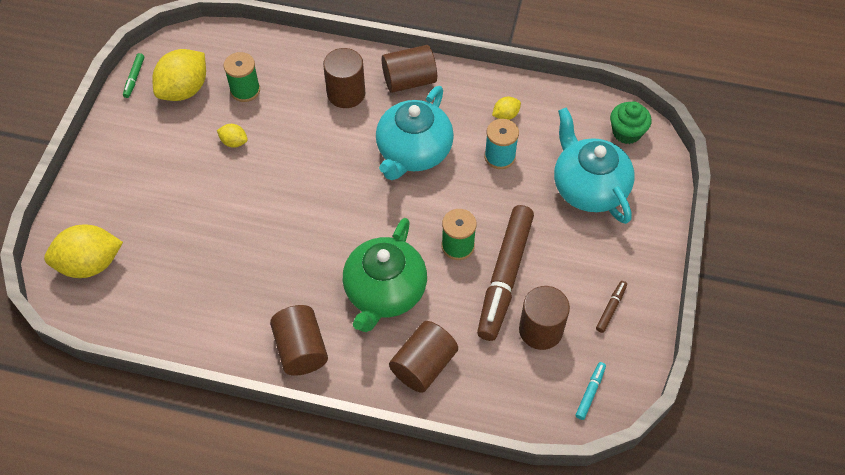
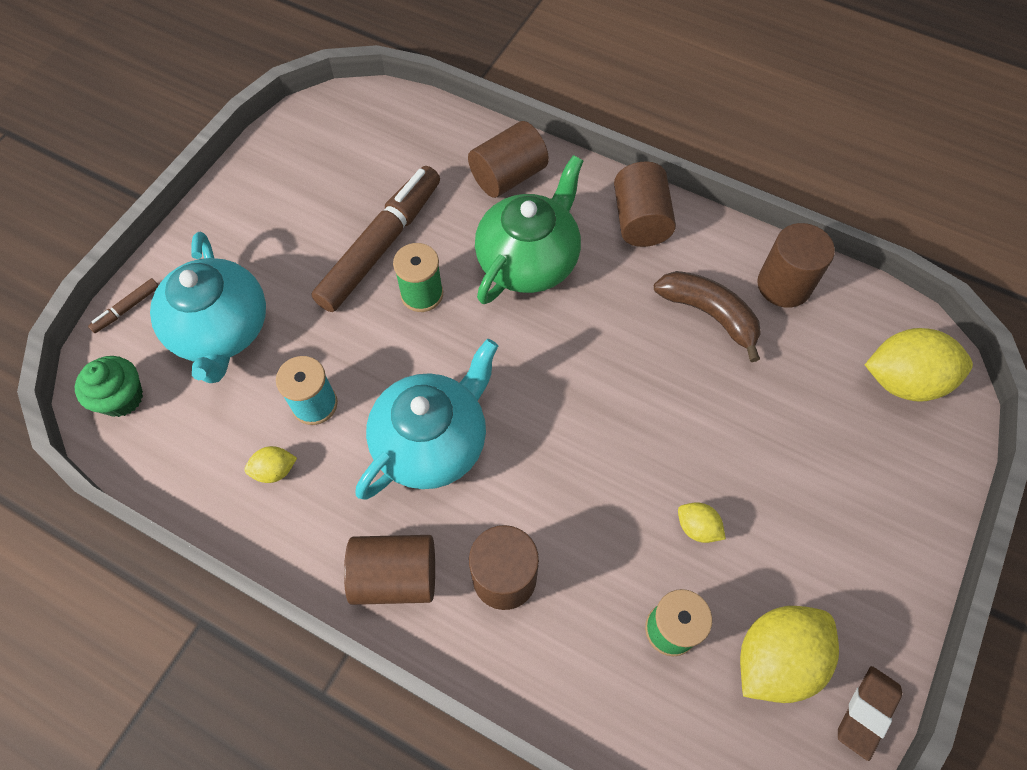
camera: 165 degrees left, 5 degrees up
(134, 78) = (866, 712): green marker -> brown eraser
(236, 281) = (709, 314): none -> brown banana
(540, 330) = (367, 182): brown cylinder -> brown cylinder (784, 285)
(590, 392) = (347, 117): turquoise marker -> none
(610, 308) = (280, 186): brown marker -> brown marker (127, 309)

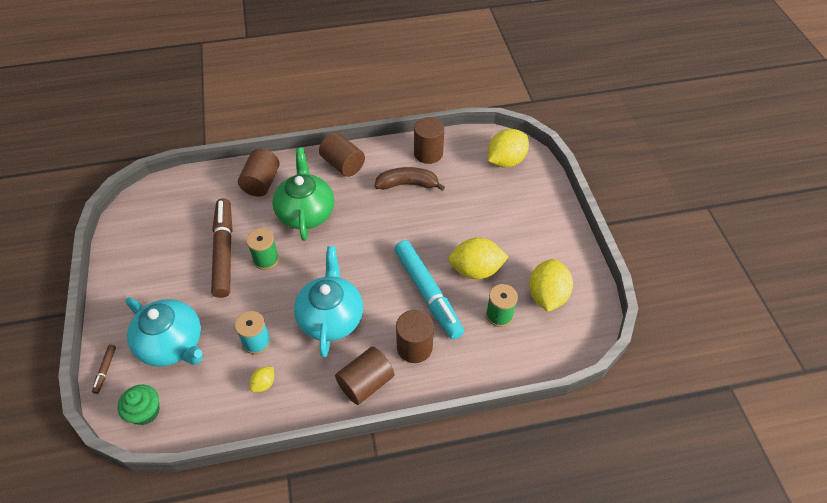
camera: 40 degrees left, 10 degrees down
(594, 508) = (427, 293): none -> turquoise marker
(697, 527) = (476, 270): yellow lemon -> yellow lemon, size x2.09
(866, 712) = (594, 289): brown eraser -> none

